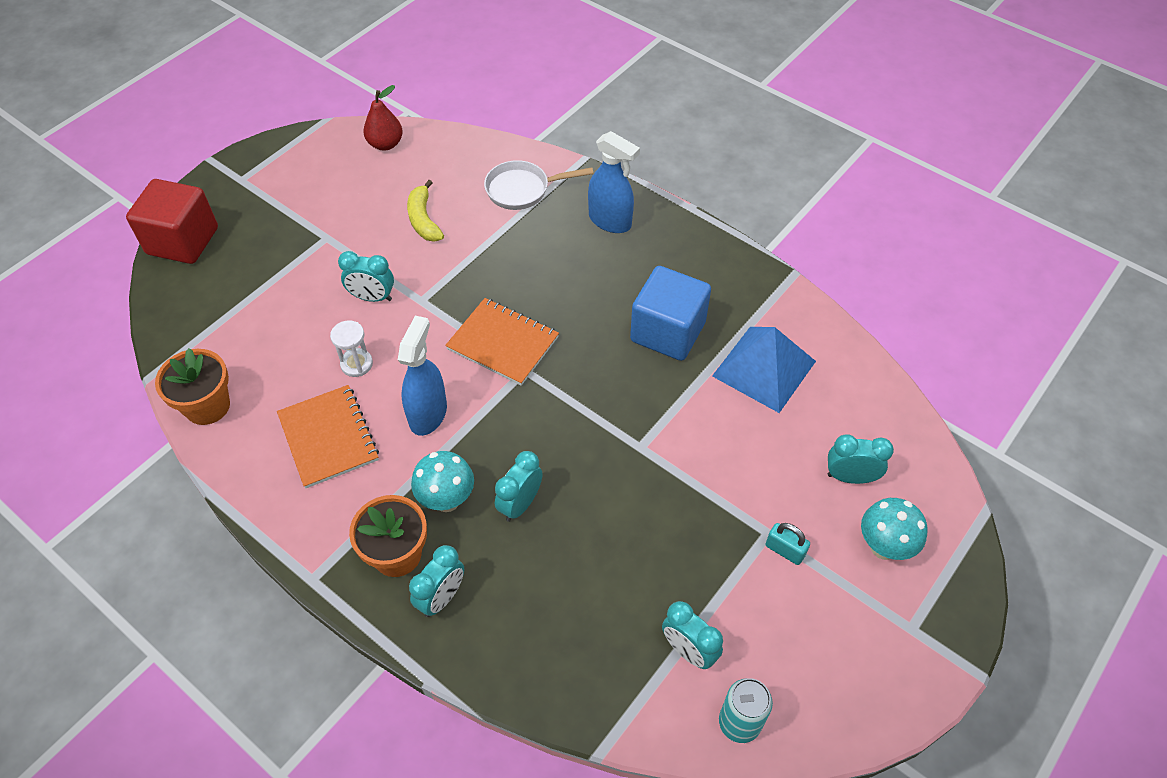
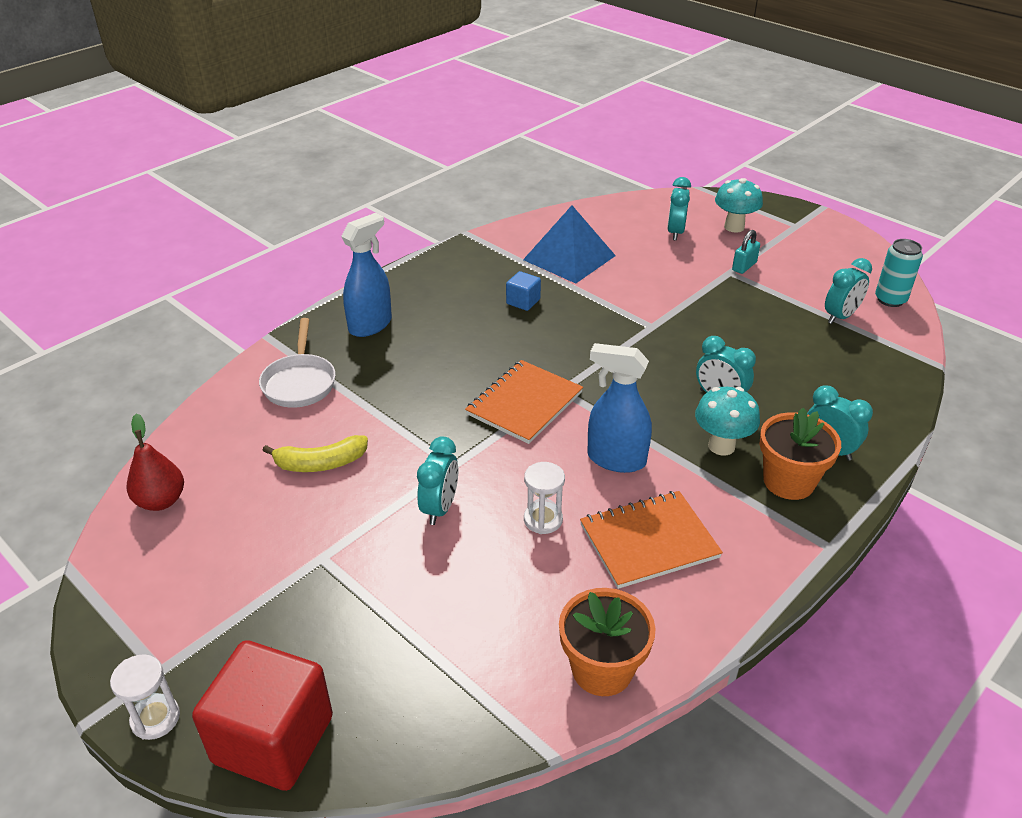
camera: 85 degrees left, 15 degrees down
(206, 186) = (155, 718): none -> white hourglass
(668, 332) = (523, 302): blue cube -> blue cube, size x0.46

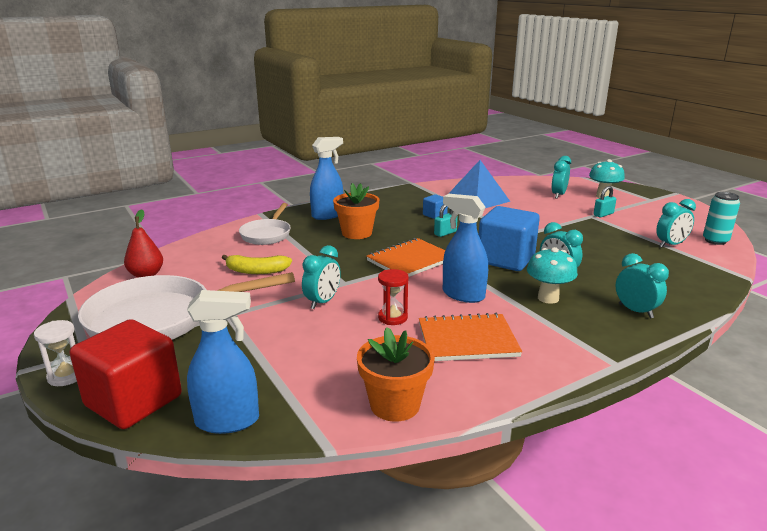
camera: 15 degrees right, 15 degrees down
(231, 585) = (161, 319): none -> white pan
(412, 743) = (228, 421): none -> blue spray bottle
(543, 519) = (393, 317): white hourglass -> red hourglass
(551, 339) = (445, 233): none -> turquoise padlock
(647, 380) = (506, 259): none -> blue cube
(788, 481) = (595, 323): orange flower pot -> orange flower pot (357, 233)

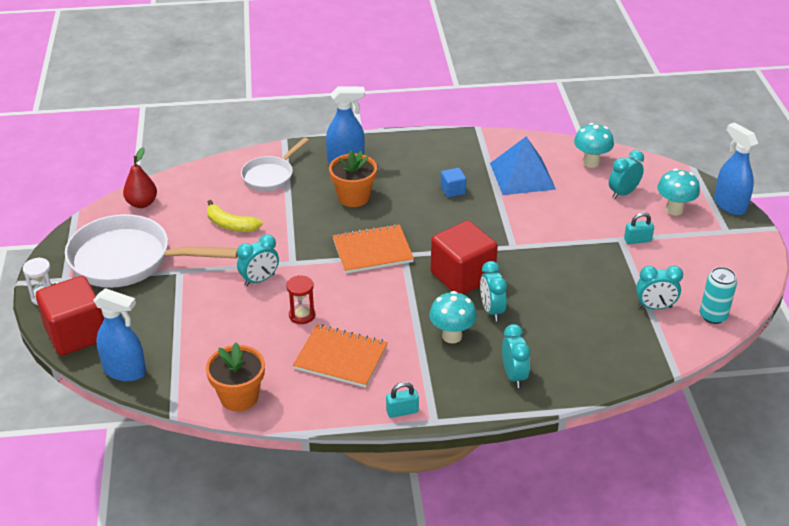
camera: 25 degrees right, 15 degrees up
(445, 233) = (438, 222): turquoise padlock -> turquoise padlock (402, 411)
(463, 295) = (381, 308): blue spray bottle -> blue spray bottle (729, 205)
(506, 259) = (462, 276): blue cube -> red cube
(515, 185) = (591, 162): none -> turquoise mushroom

